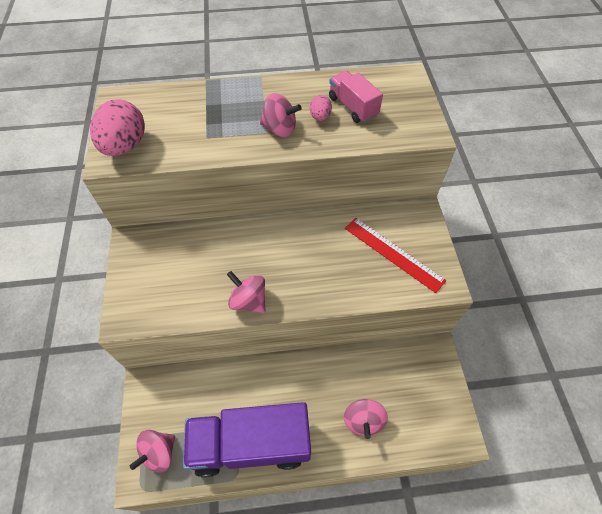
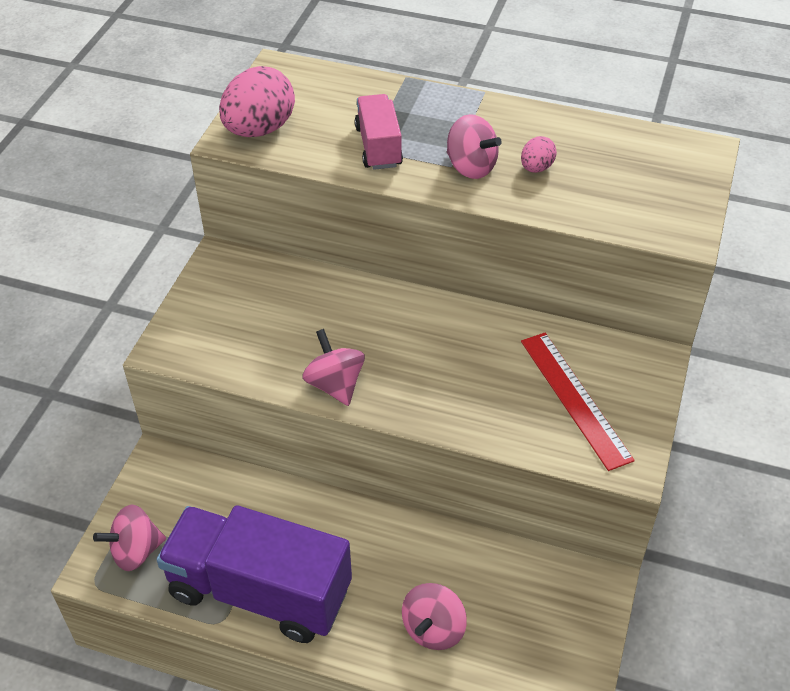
camera: 25 degrees right, 10 degrees down
(353, 107) = (592, 168): pink truck -> pink truck (378, 146)

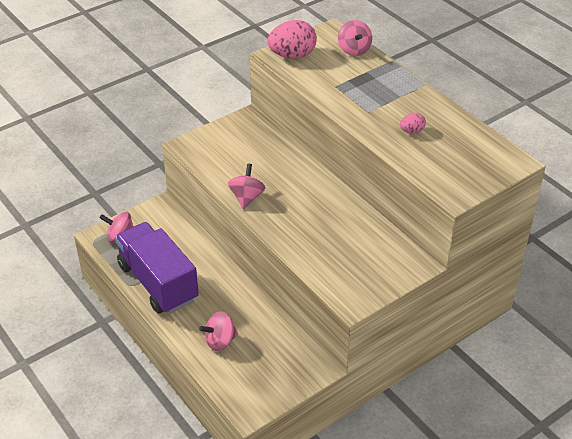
camera: 35 degrees right, 5 degrees down
(378, 146) = (342, 87): pink truck -> none
(471, 167) = (378, 116): pink spinning top -> pink spinning top (354, 50)
(575, 398) = (357, 261): red ruler -> none

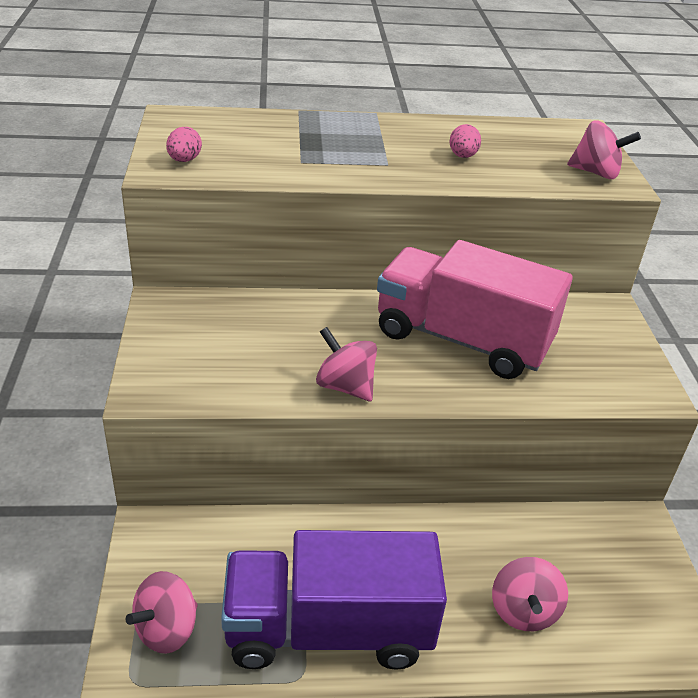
camera: 60 degrees left, 5 degrees down
(292, 55) = (184, 160): pink egg -> pink egg, size x0.50
(323, 220) = (462, 339): none -> pink truck
(354, 50) = (241, 120): pink spinning top -> pink spinning top (596, 173)

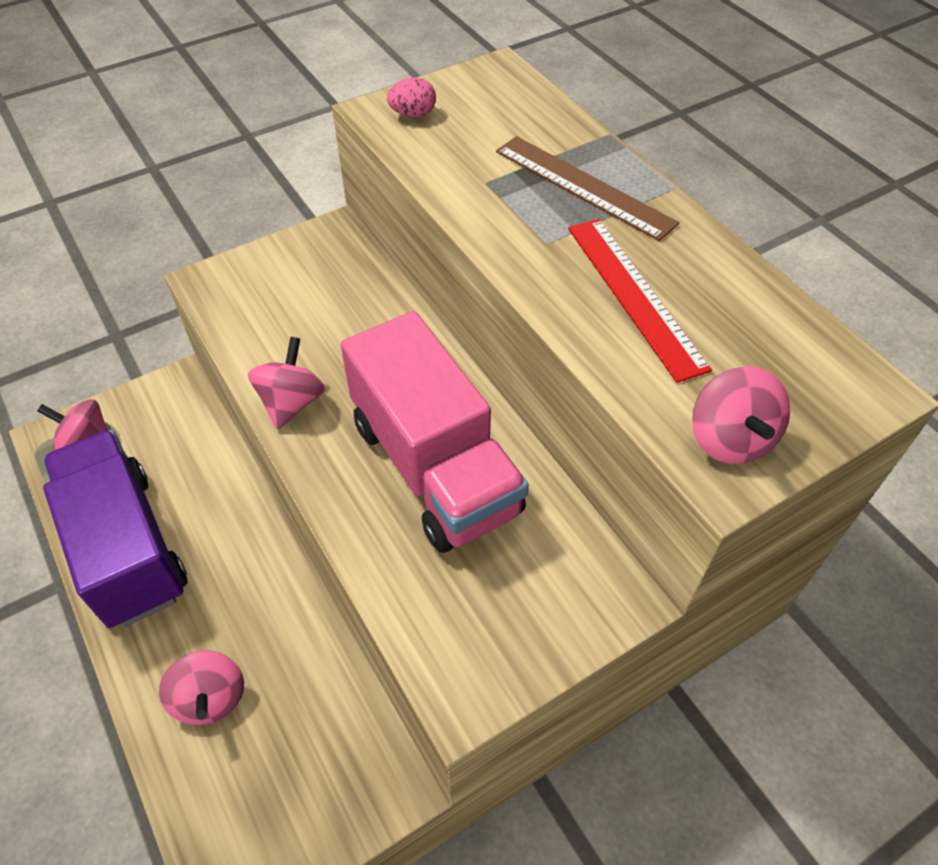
camera: 65 degrees right, 15 degrees up
(344, 135) = (583, 187): none -> brown ruler
(462, 156) = (635, 295): pink egg -> red ruler
(462, 339) = (434, 467): pink truck -> pink truck turned 150 degrees clockwise
(523, 611) = (210, 698): pink spinning top -> pink spinning top turned 90 degrees counterclockwise

